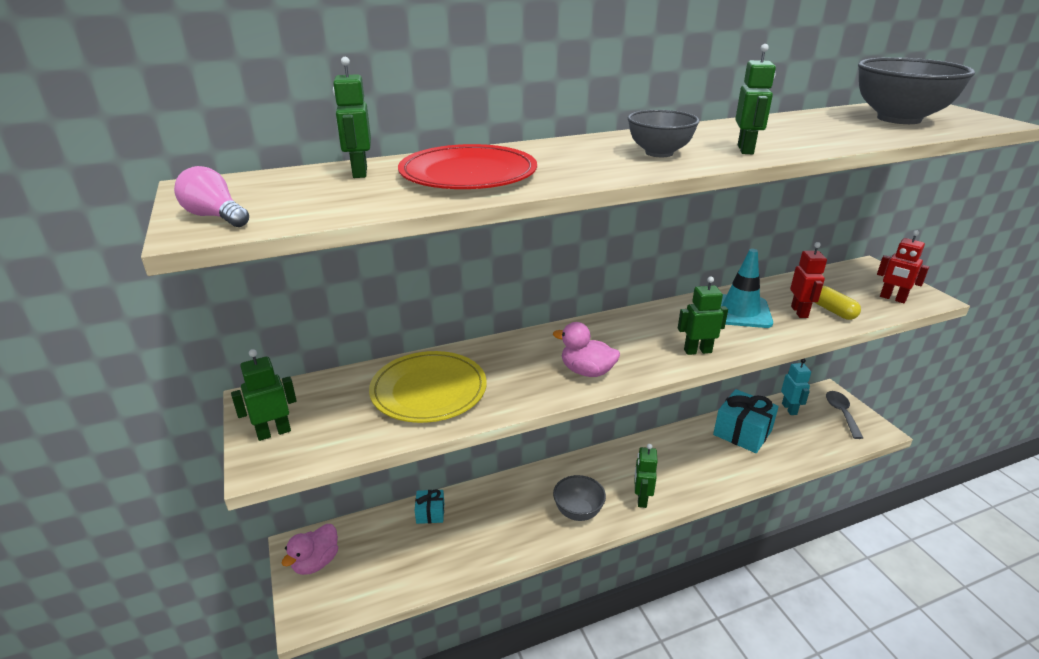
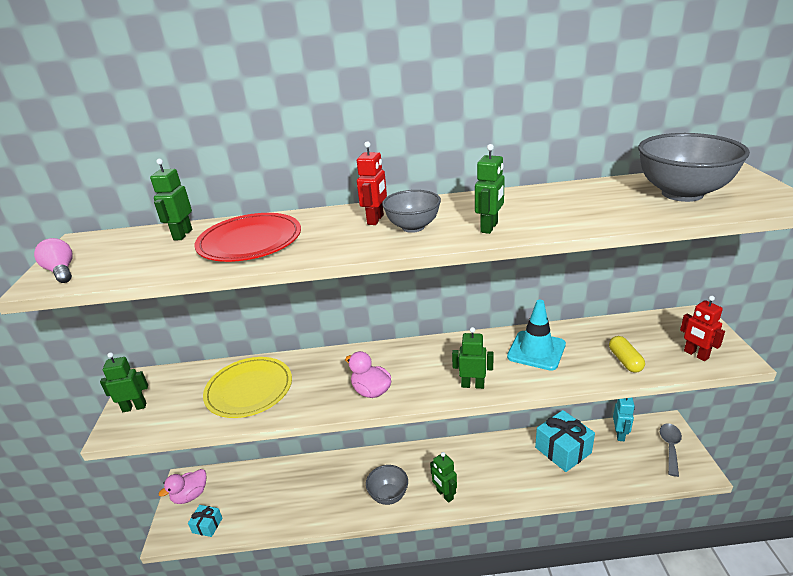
camera: 20 degrees right, 0 degrees up
(430, 513) = (281, 473): turquoise gift -> turquoise gift (207, 525)
(641, 499) = (444, 494): green robot -> green robot turned 60 degrees counterclockwise
(799, 312) = (591, 358): red robot -> red robot (376, 220)

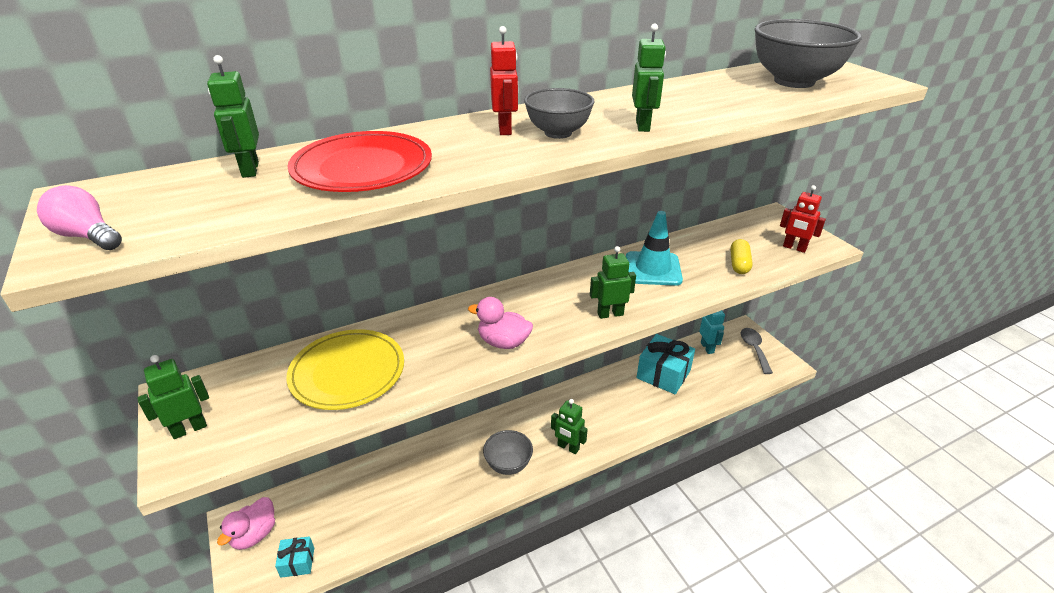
camera: 25 degrees left, 5 degrees up
(625, 361) = (739, 264): yellow capsule -> yellow capsule turned 45 degrees clockwise

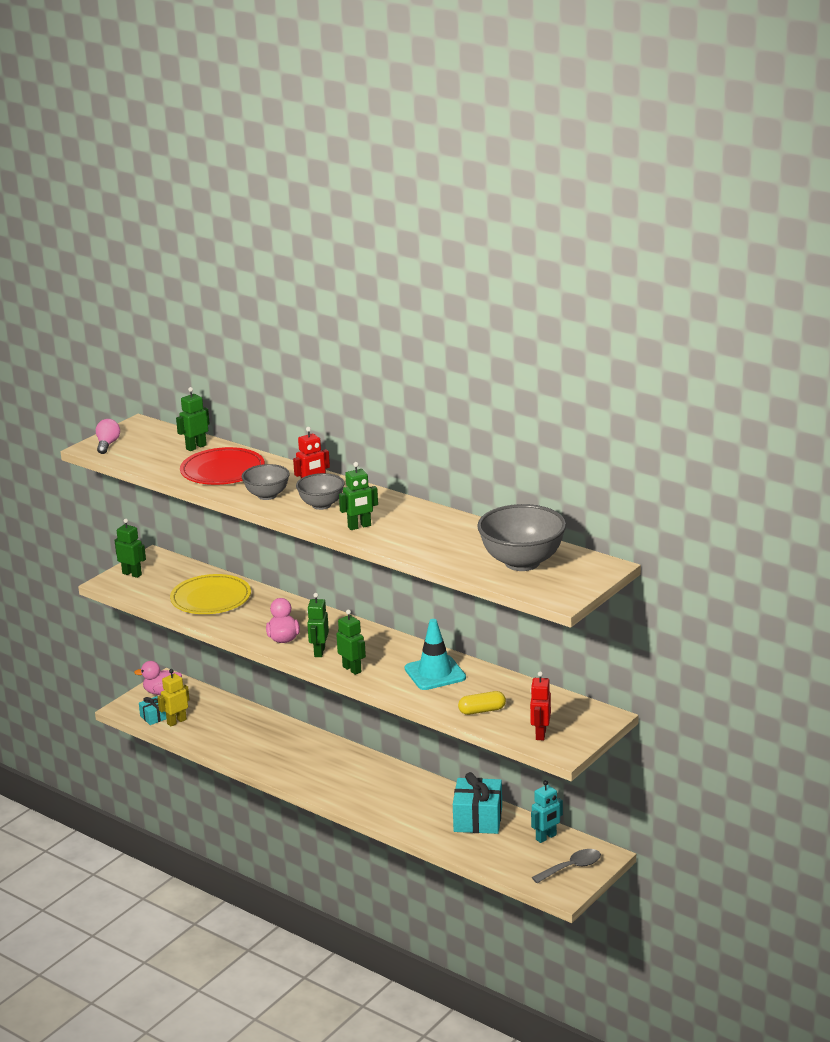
camera: 65 degrees right, 10 degrees down
(328, 542) = (176, 721): none -> yellow robot
(508, 464) = (298, 769): grey bowl -> grey bowl (267, 495)
(568, 447) = (339, 792): green robot -> green robot (319, 652)

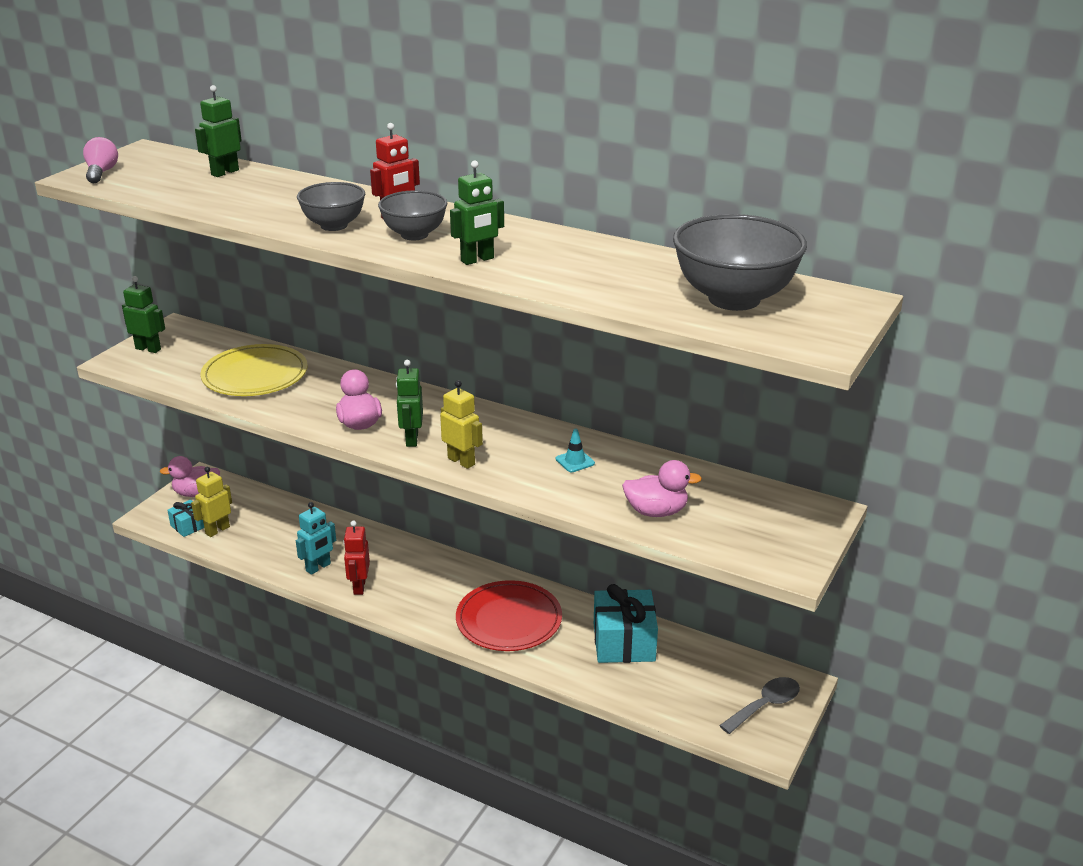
camera: 10 degrees left, 5 degrees up
(222, 471) = (265, 198): red plate -> red plate (509, 620)
(352, 669) = (461, 461): green robot -> yellow robot
(435, 673) = (575, 461): turquoise traffic cone -> turquoise traffic cone, size x0.46
(482, 710) = (656, 512): yellow capsule -> pink duck
(540, 734) = (749, 542): red robot -> red robot (359, 586)
(546, 837) = (718, 662): turquoise robot -> turquoise robot (318, 567)

